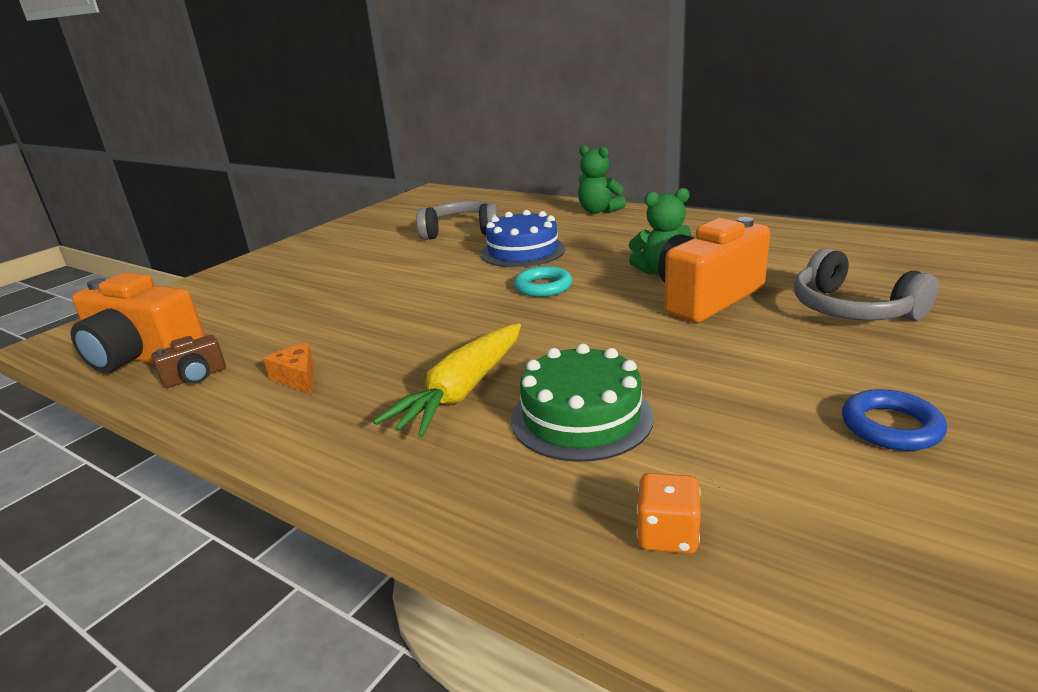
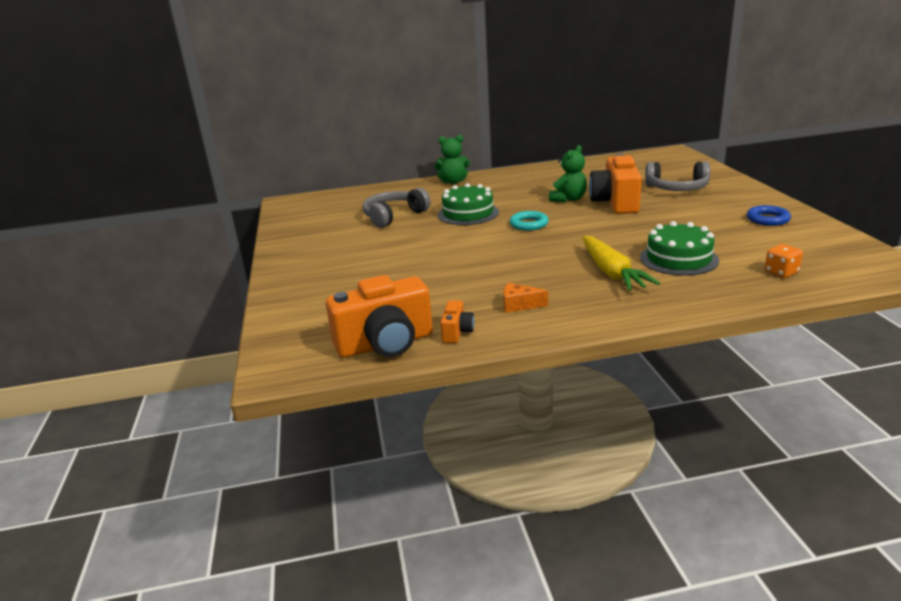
camera: 45 degrees left, 0 degrees up
(195, 377) = (457, 332): brown camera -> orange camera
(523, 251) = (468, 213): blue cake -> green cake

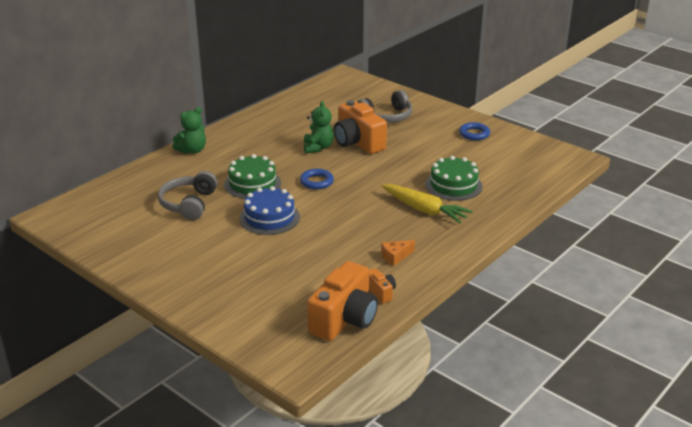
camera: 40 degrees left, 5 degrees up
(444, 241) = (269, 217): none -> blue cake
(529, 224) = (316, 182): turquoise ring -> blue ring
(781, 272) = (521, 179): orange dice -> none

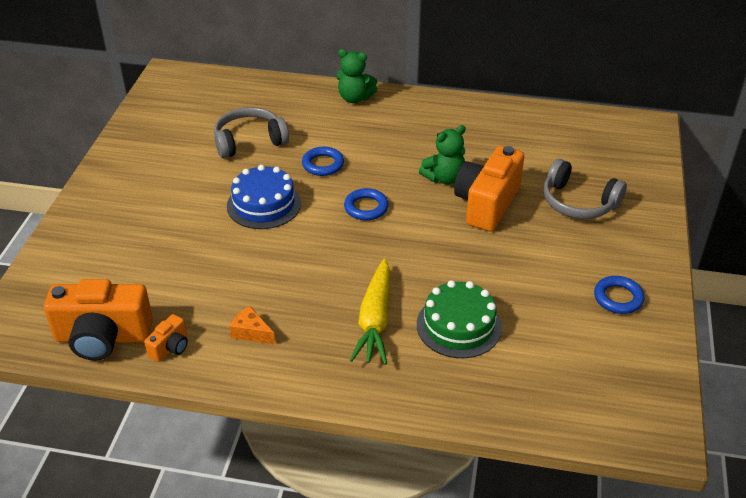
camera: 60 degrees right, 10 degrees up
(252, 183) = (323, 164): green cake -> blue ring

